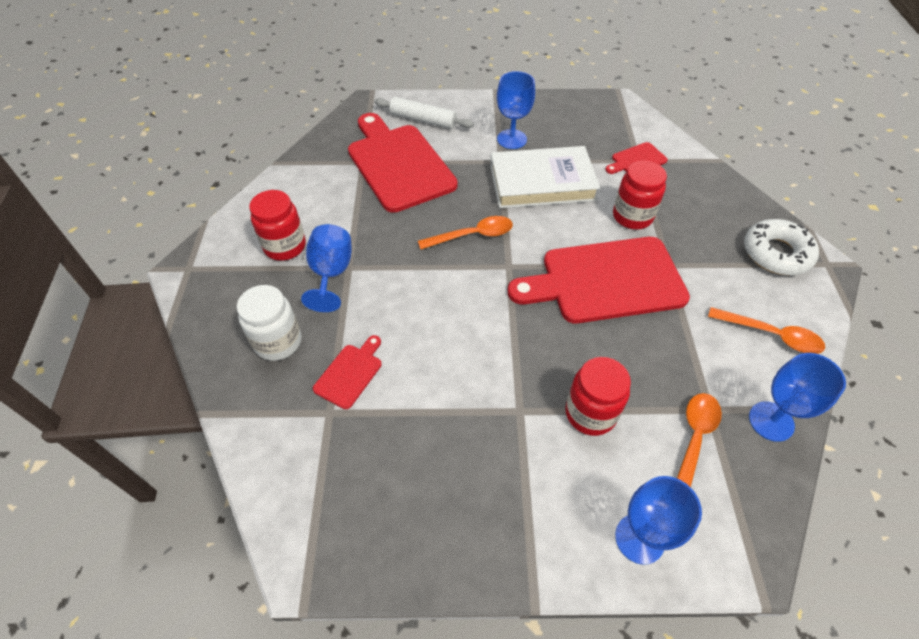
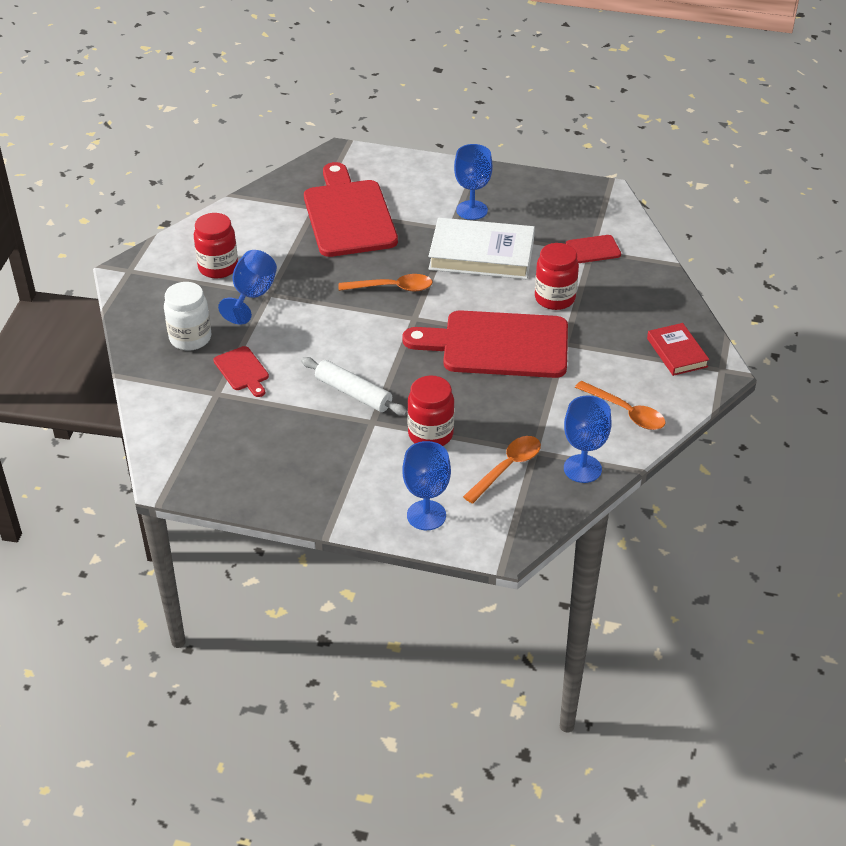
camera: 15 degrees right, 10 degrees down
(350, 373) = (242, 371): red cutting board -> red cutting board turned 105 degrees clockwise
(423, 120) = (390, 178): white rolling pin -> white rolling pin (353, 393)
(776, 253) = (677, 352): white donut -> red book

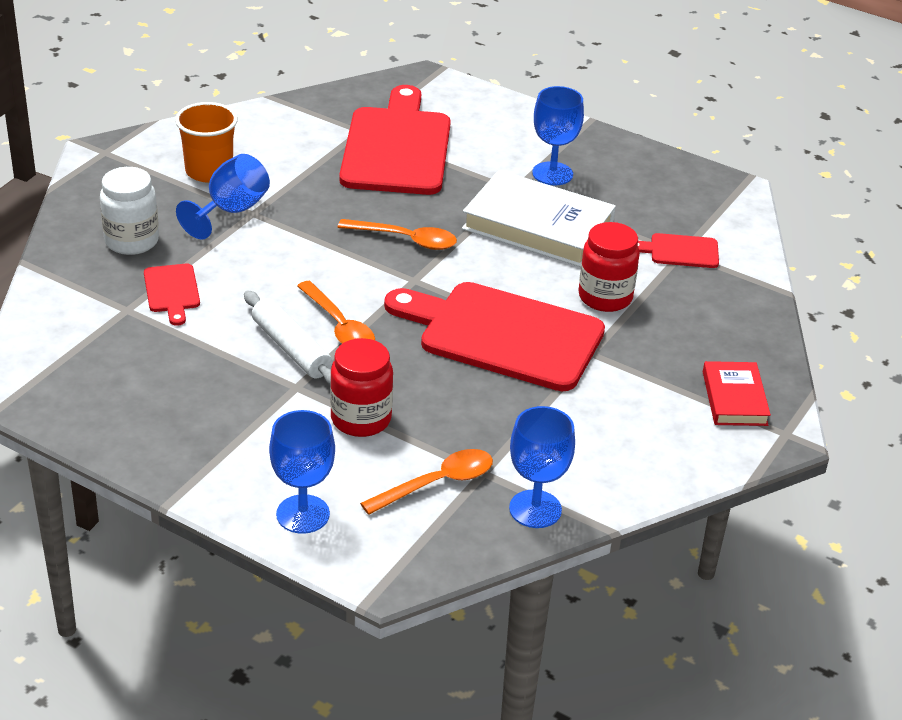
camera: 15 degrees right, 5 degrees down
(218, 267) = (209, 171): red jar -> orange cup
(625, 412) = (628, 454): orange spoon -> orange spoon (339, 326)

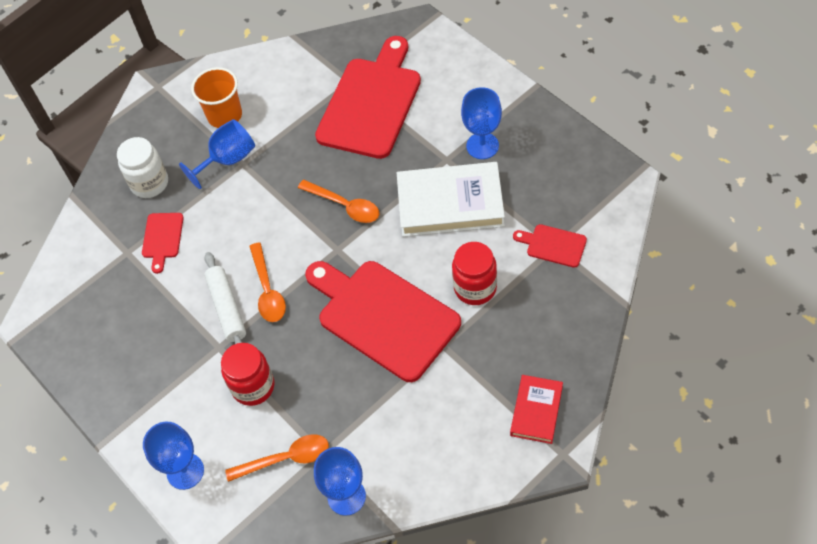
camera: 25 degrees right, 20 degrees up
(538, 226) = (450, 203): white book -> white book turned 45 degrees counterclockwise

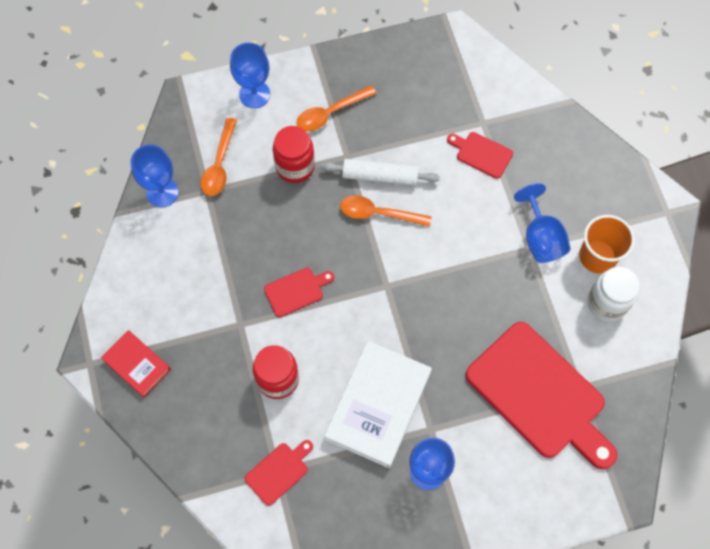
camera: 110 degrees right, 10 degrees up
(149, 183) = (549, 165): white jar -> white jar (607, 303)
(345, 206) = (430, 313): orange spoon -> orange spoon (330, 113)
(383, 317) = (296, 291): red cutting board -> red cutting board, size x0.44

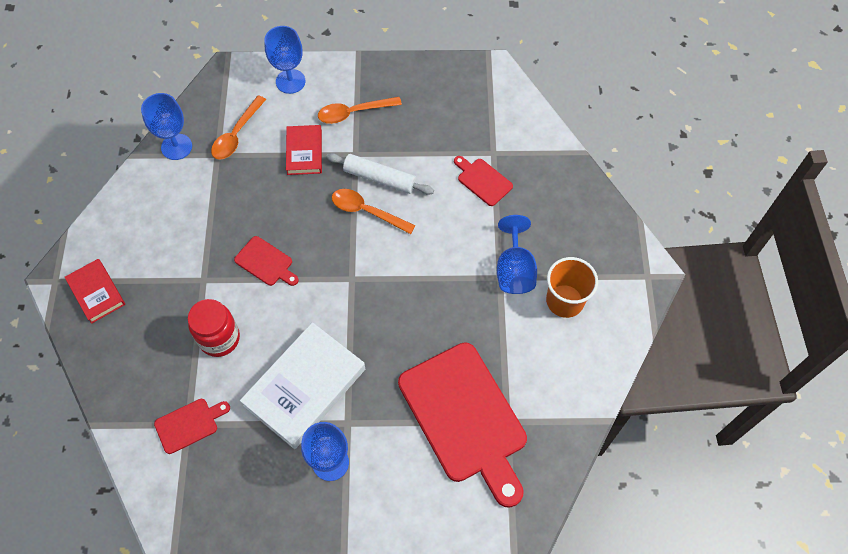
camera: 15 degrees right, 5 degrees down
(295, 167) = (304, 152): red jar -> red book
(296, 291) = (266, 262): red cutting board -> red cutting board turned 45 degrees clockwise
(607, 303) = (560, 347): white jar -> none

